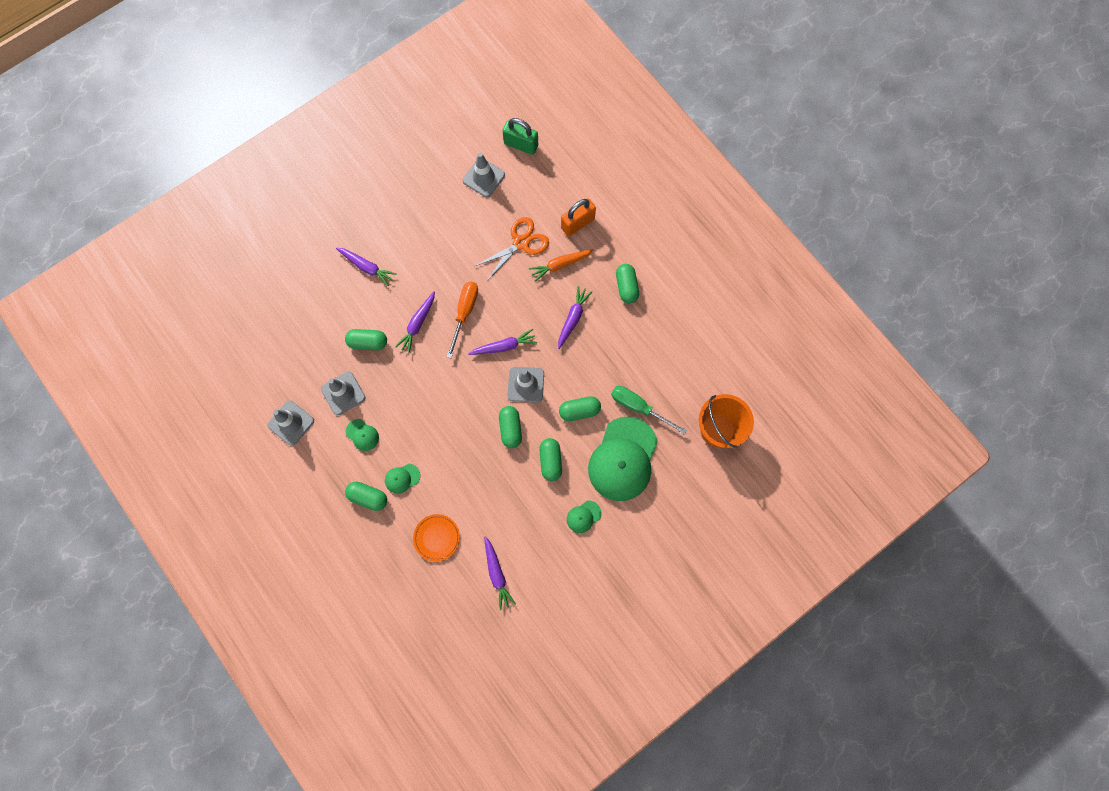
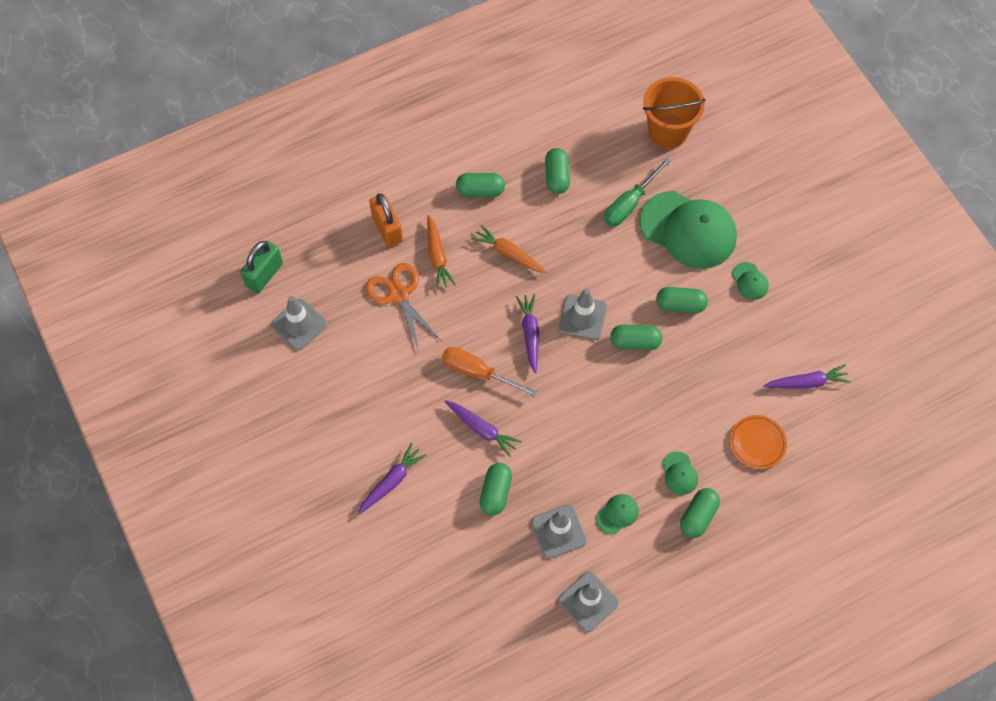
camera: 80 degrees left, 10 degrees down
(573, 318) = (509, 253): purple carrot -> orange carrot
(579, 411) = (624, 265): green capsule -> green capsule (557, 176)

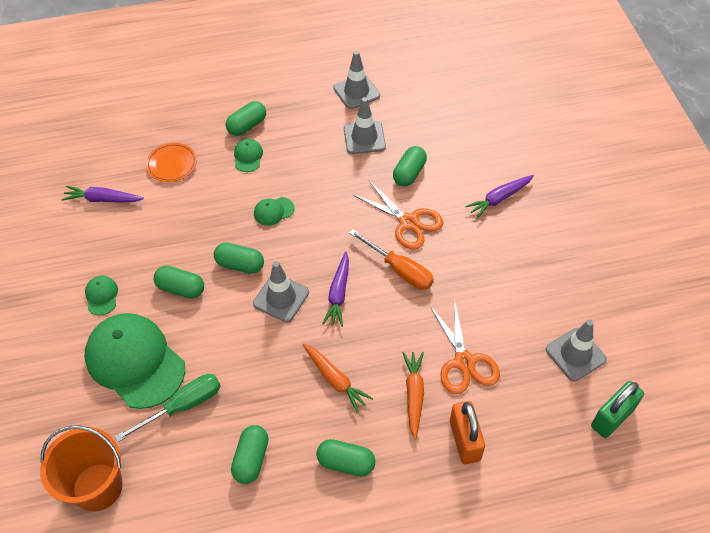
camera: 165 degrees left, 10 degrees down
(482, 429) = (408, 222): purple carrot -> orange scissors
(617, 514) = (312, 140): green cap -> green cap (273, 211)

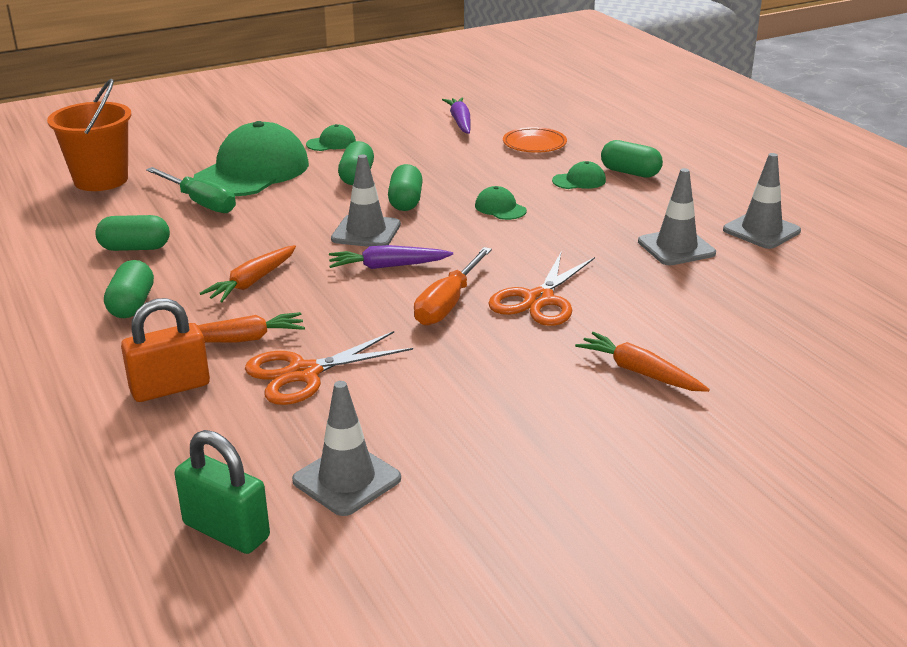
camera: 75 degrees right, 25 degrees down
(409, 173) = (634, 289): green capsule -> none
(499, 199) = (639, 372): purple carrot -> orange carrot

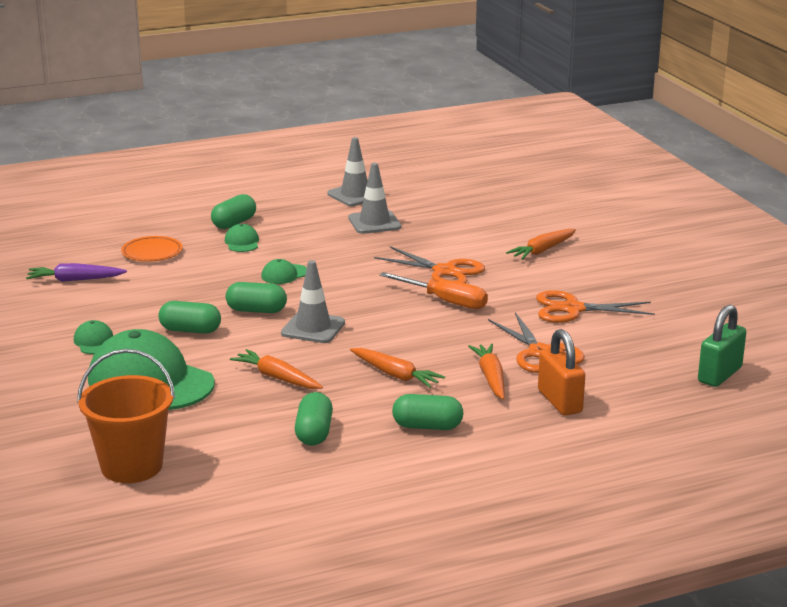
camera: 85 degrees left, 5 degrees down
(200, 202) = (218, 405): green screwdriver -> none
(252, 223) = (277, 378): none -> orange carrot
(347, 480) = (664, 339): grey traffic cone -> none
(388, 266) = (380, 321): purple carrot -> none
(440, 398) = (572, 309): none -> orange scissors

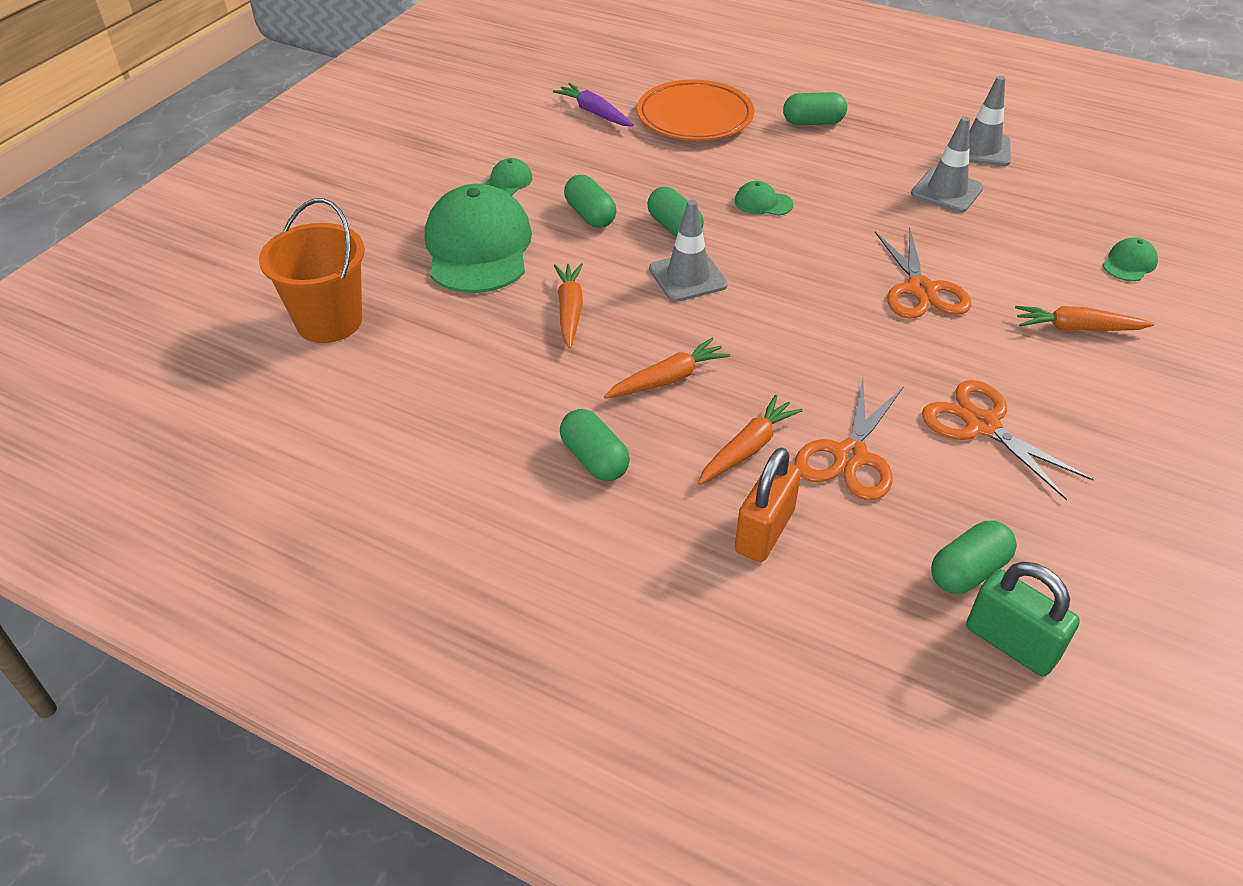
camera: 50 degrees right, 20 degrees up
(152, 253) = (695, 117): orange plate -> orange plate, size x1.74
(242, 242) = (785, 147): green cap -> green cap (1129, 263)
(314, 433) = (497, 391): green capsule -> green capsule (968, 571)
(395, 375) = (667, 379): orange carrot -> orange carrot turned 120 degrees counterclockwise
(445, 301) = (860, 326): orange screwdriver -> none
(719, 375) = (1011, 643): green padlock -> green padlock turned 45 degrees clockwise

